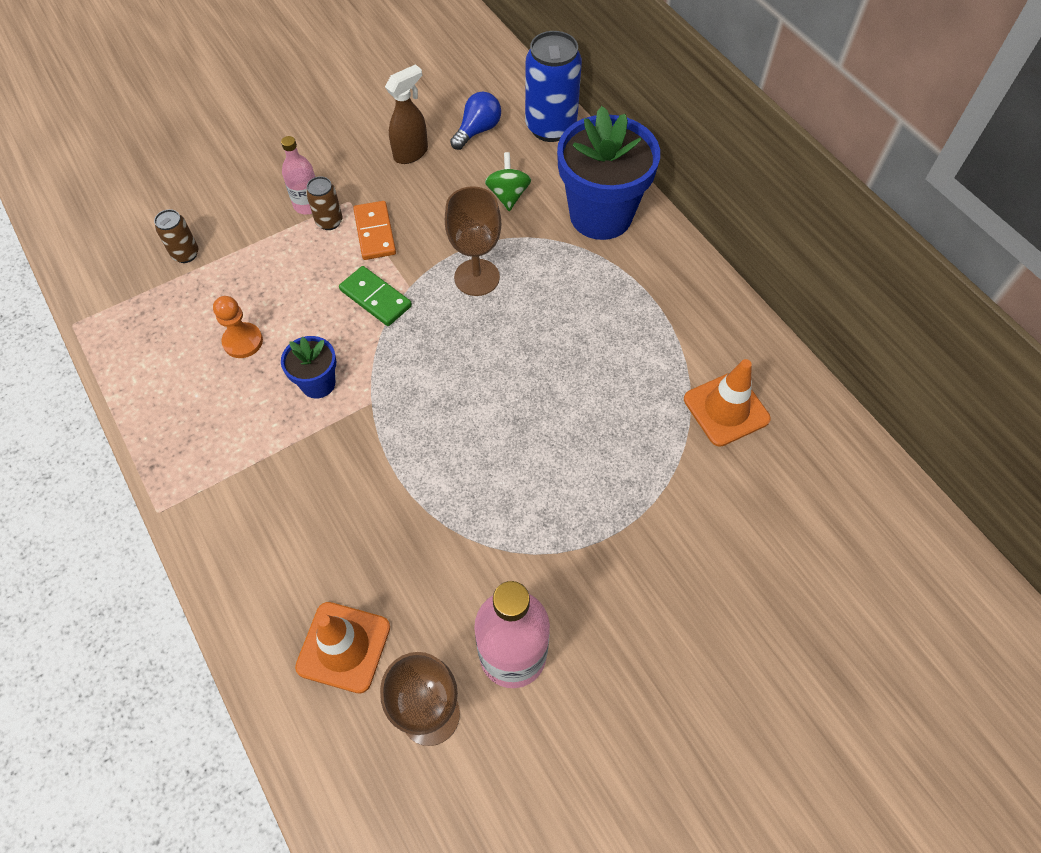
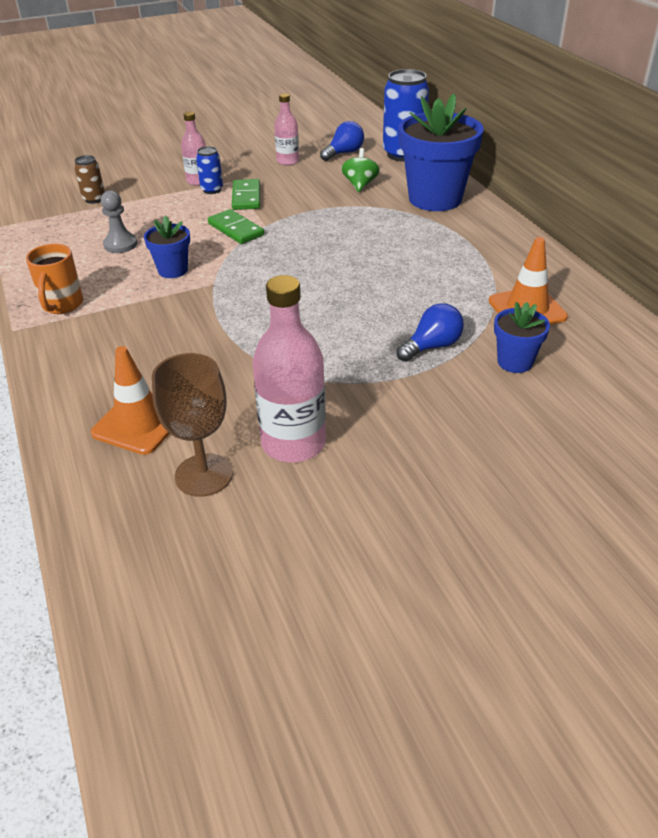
camera: 10 degrees right, 20 degrees down
(203, 462) = (62, 305): none -> orange mug
(243, 341) = (120, 244): orange pawn -> grey pawn
(329, 221) = (212, 190): brown can -> blue can
(375, 232) = (246, 197): orange domino -> green domino
(411, 153) = (288, 161): brown spray bottle -> pink bottle
(477, 277) = (322, 224): brown goblet -> none
(633, 484) = (432, 346): none -> blue light bulb
(722, 498) = (515, 362): none -> blue flower pot

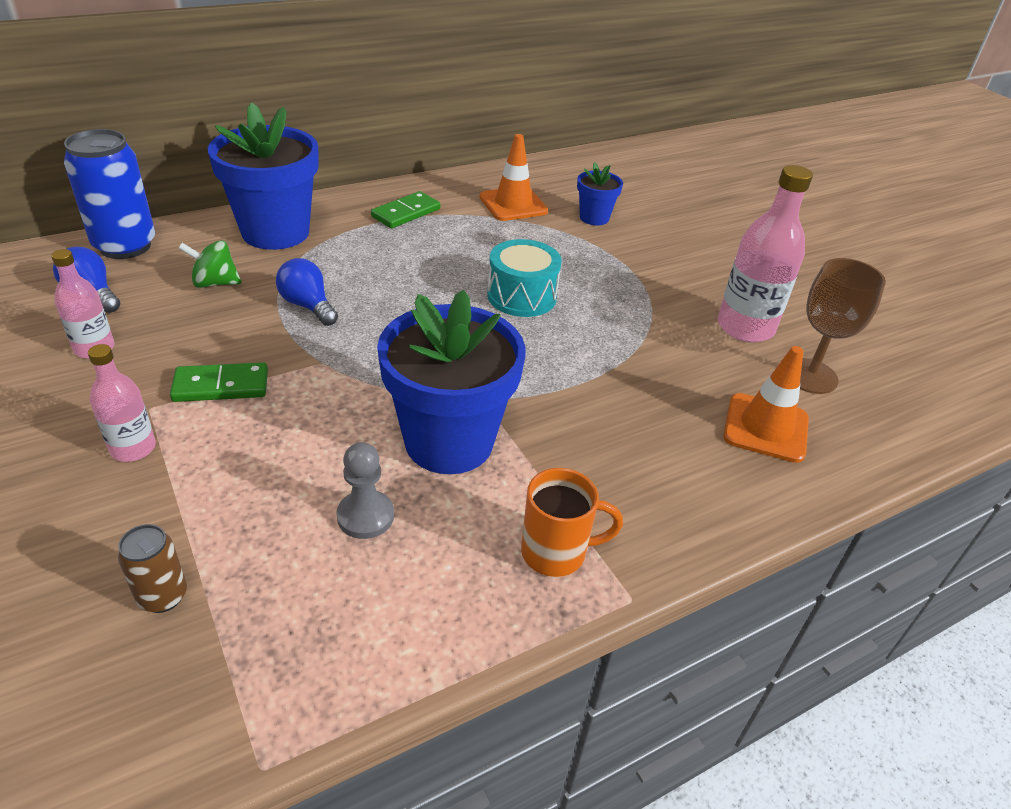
camera: 100 degrees left, 0 degrees up
(173, 270) = (449, 442): blue flower pot -> blue flower pot, size x2.05
(212, 190) = (179, 427): blue can -> none
(236, 229) = (330, 389): green domino -> green domino (406, 213)
(349, 306) = (521, 296): none -> turquoise drum
(432, 346) = (582, 253): blue light bulb -> blue light bulb (308, 306)

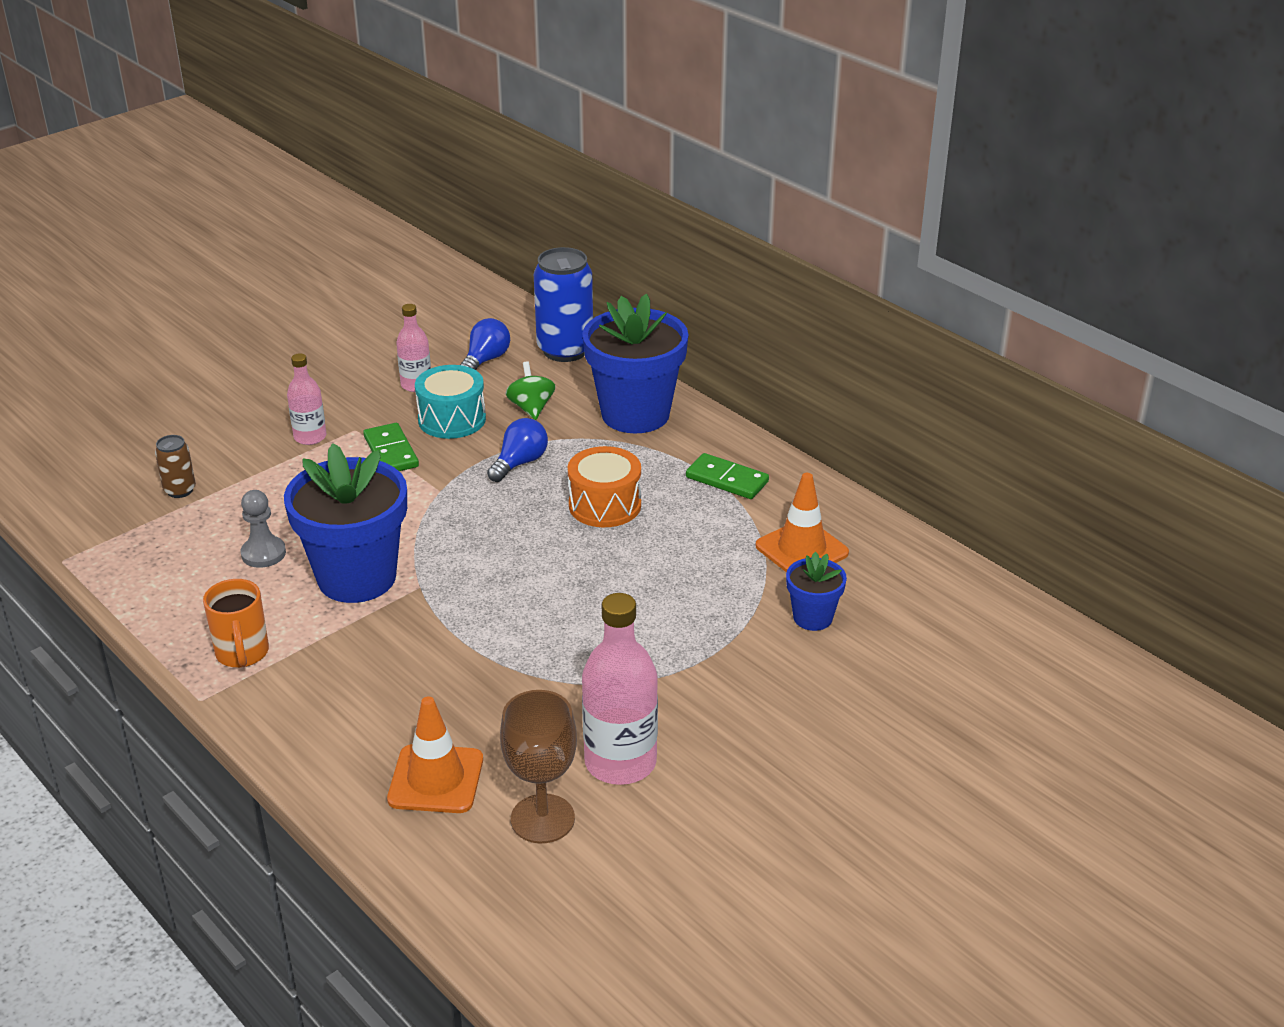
camera: 80 degrees right, 5 degrees down
(407, 273) = (605, 505): none -> orange drum
(521, 296) = (600, 585): turquoise drum -> turquoise drum (452, 419)

